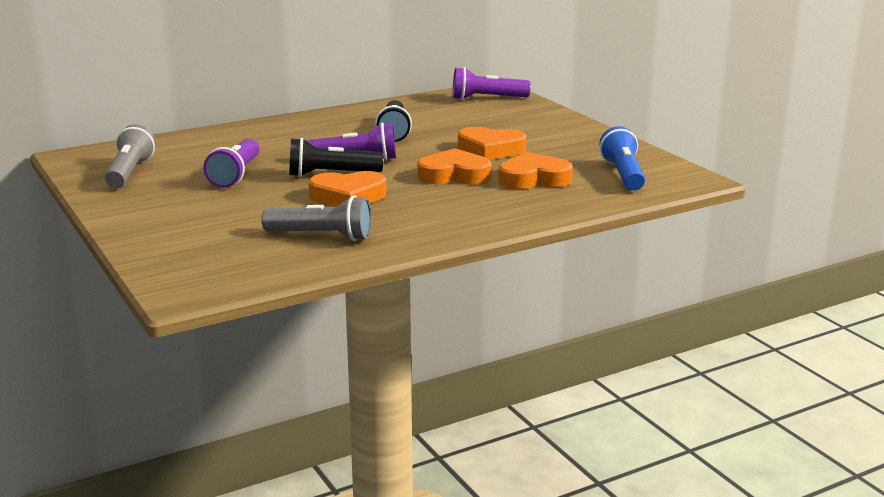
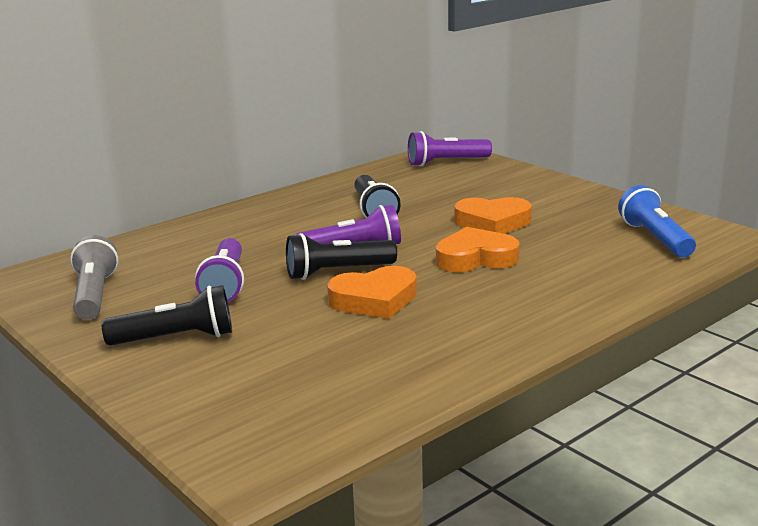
camera: 10 degrees left, 0 degrees up
(176, 208) = (176, 339): none -> black flashlight
(321, 236) = (377, 359): grey flashlight -> none
(533, 179) = (565, 254): orange heart -> none

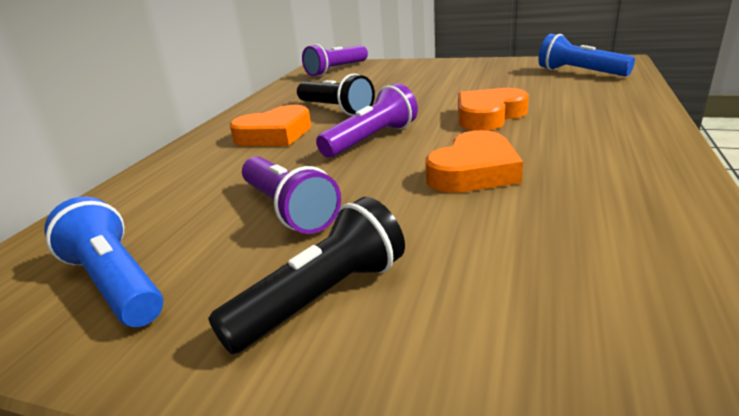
camera: 30 degrees left, 5 degrees up
(95, 295) = (116, 283): grey flashlight -> blue flashlight
(337, 272) = (391, 160): black flashlight -> none
(492, 222) = (448, 92): orange heart -> orange heart (275, 134)

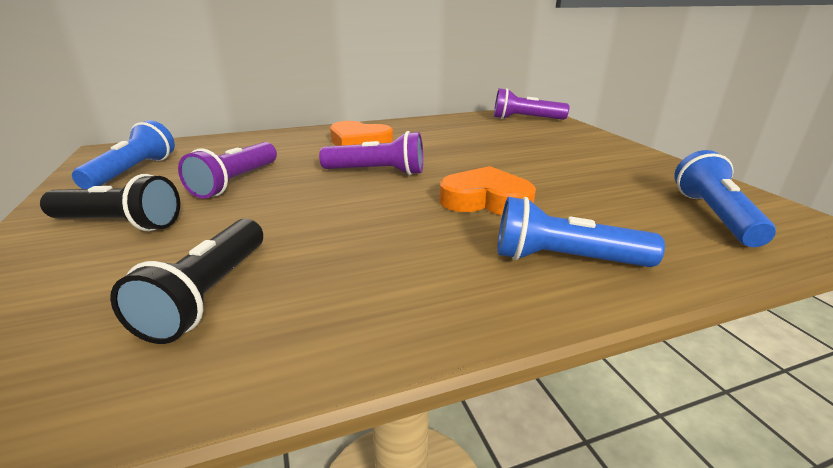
camera: 50 degrees right, 0 degrees up
(335, 109) = (430, 144): black flashlight -> black flashlight (208, 294)
(473, 171) = (341, 224): orange heart -> none
(605, 116) = (564, 259): none -> blue flashlight

